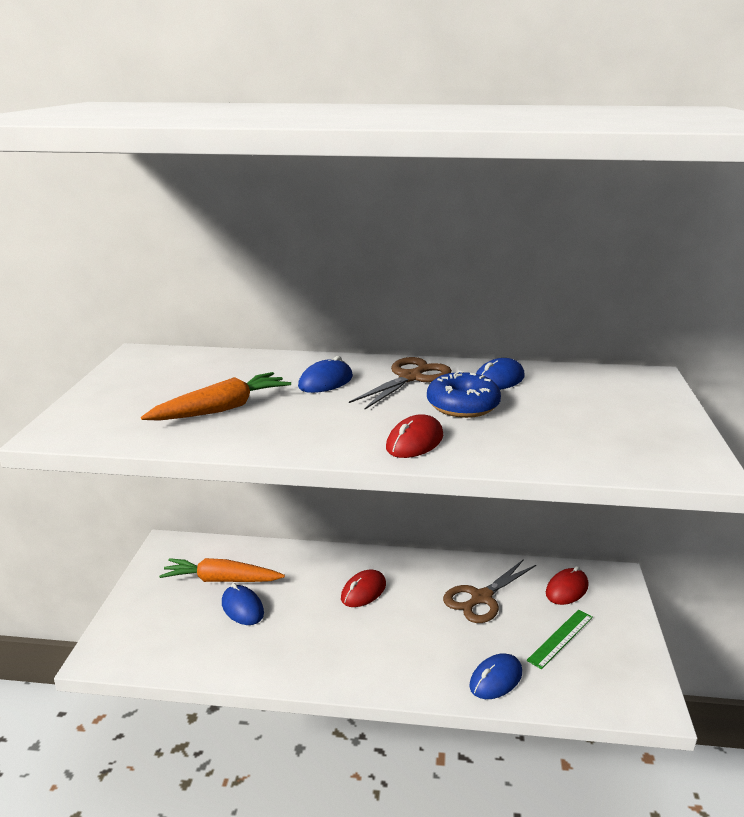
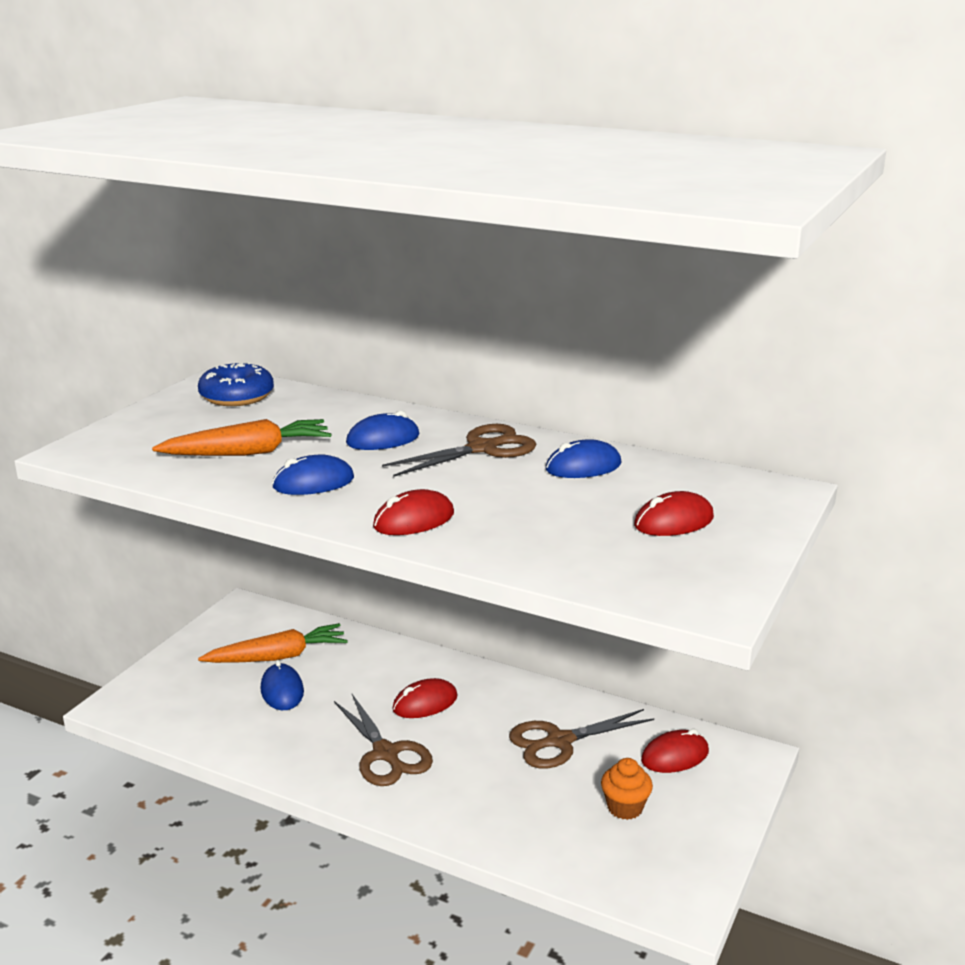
camera: 20 degrees right, 0 degrees up
(221, 580) = (277, 657): orange carrot -> orange carrot turned 135 degrees clockwise
(359, 641) = (386, 753): none -> brown scissors
(462, 406) = (508, 490): blue donut -> blue donut (237, 396)
(495, 679) = (513, 831): blue mouse -> blue mouse (313, 483)
(560, 638) = (625, 807): green ruler -> orange cupcake
(605, 410) = (673, 522): none -> red mouse

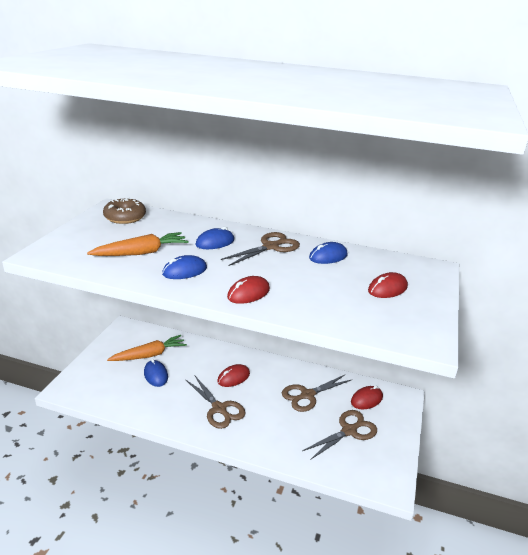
camera: 10 degrees left, 5 degrees up
(237, 396) = (125, 217): blue donut -> brown donut
(625, 807) = (349, 431): orange cupcake -> brown scissors

